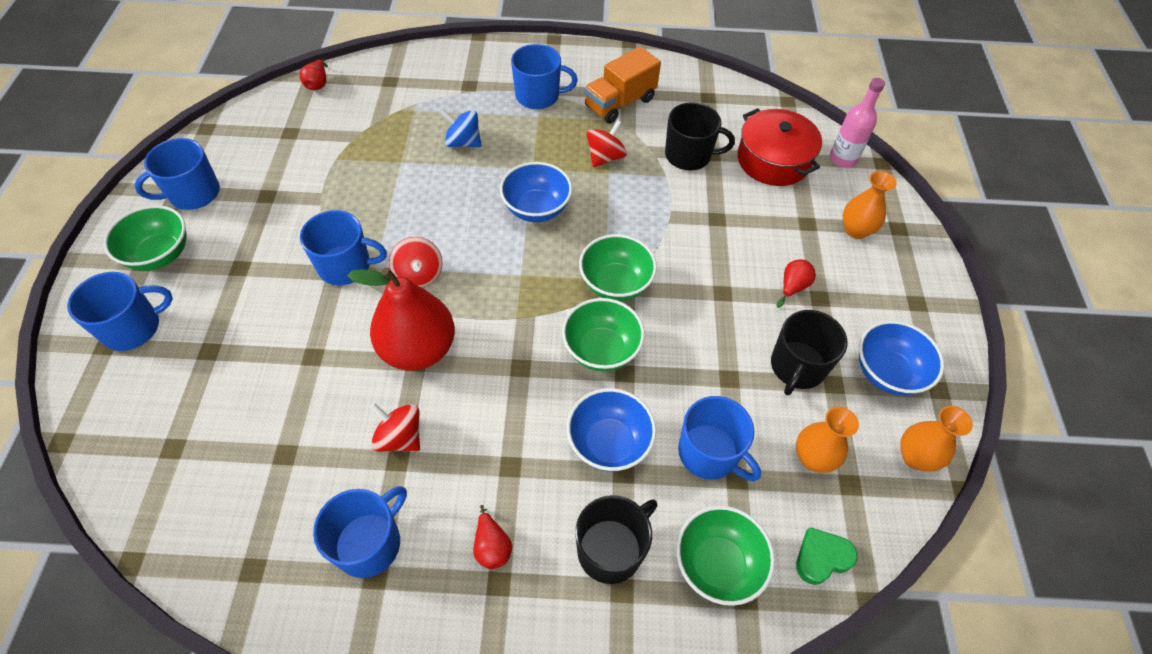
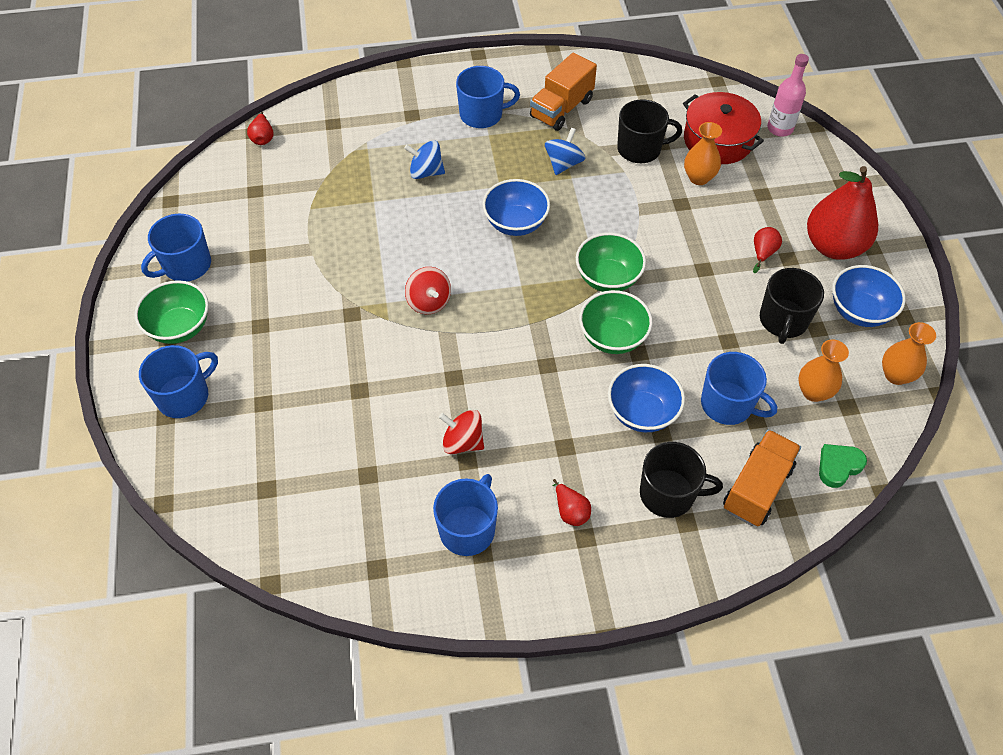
camera: 10 degrees left, 0 degrees up
(346, 266) = (359, 306): blue mug -> none
(418, 349) = (452, 366): red pear -> red pear (833, 246)
(605, 157) = (563, 164): red spinning top -> blue spinning top
(611, 549) = (668, 494): black mug -> black mug turned 60 degrees clockwise
(717, 564) = (757, 488): green bowl -> orange truck
(855, 230) = (806, 192): orange vase -> orange vase (698, 178)

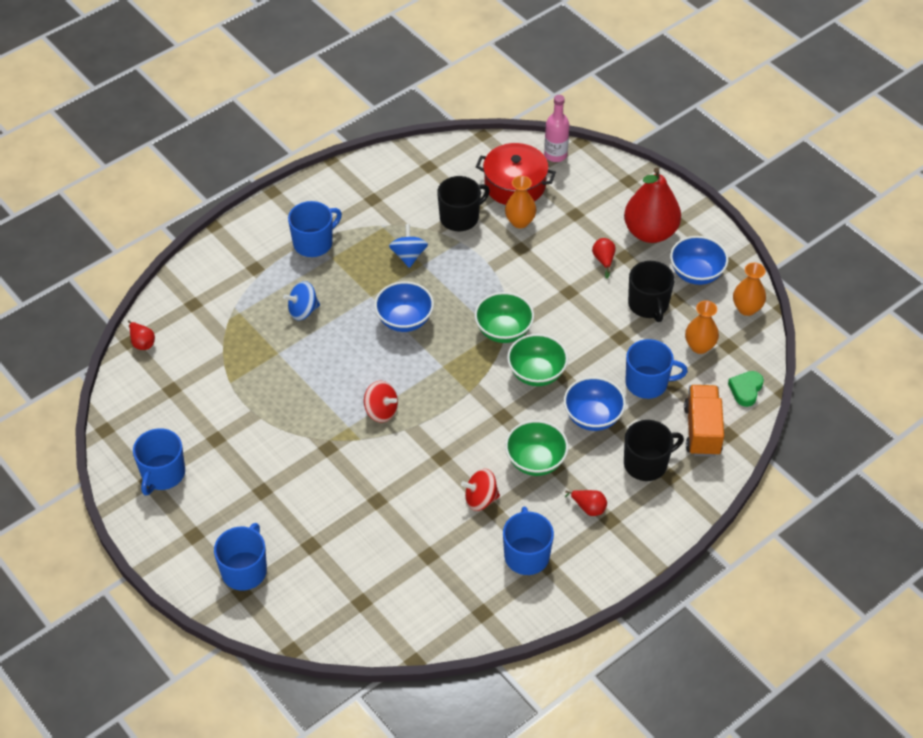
camera: 30 degrees left, 5 degrees down
(180, 327) = (198, 523): green bowl -> green bowl (535, 461)
(561, 109) = (375, 210): orange truck -> none

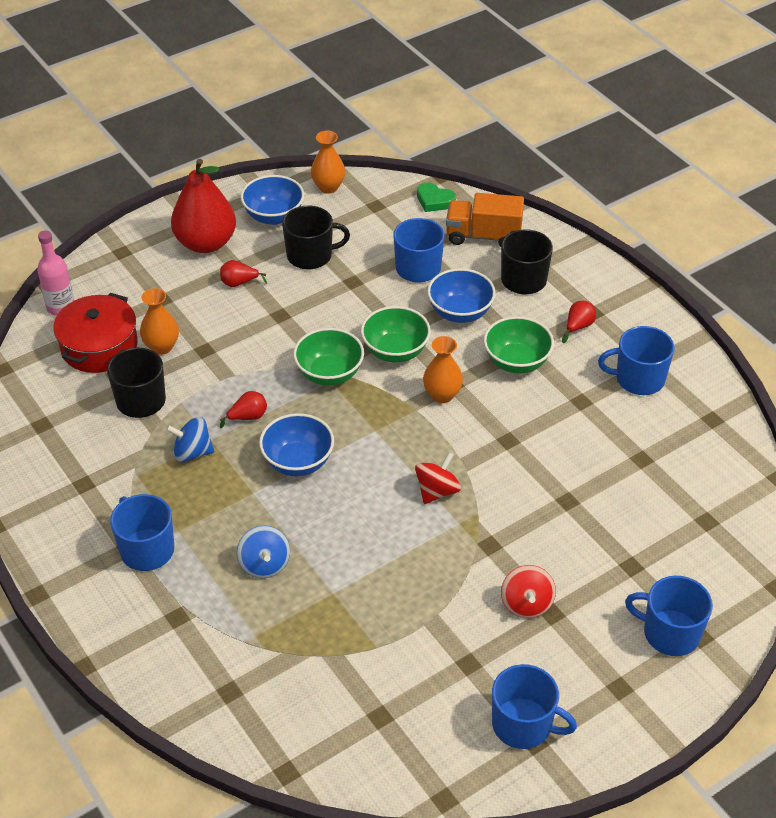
camera: 85 degrees left, 5 degrees down
(142, 342) = (291, 755): red pear -> red pear (248, 417)
(480, 499) = (566, 410): red spinning top -> red spinning top (526, 604)
(699, 346) = (374, 225): orange vase -> orange vase (442, 395)

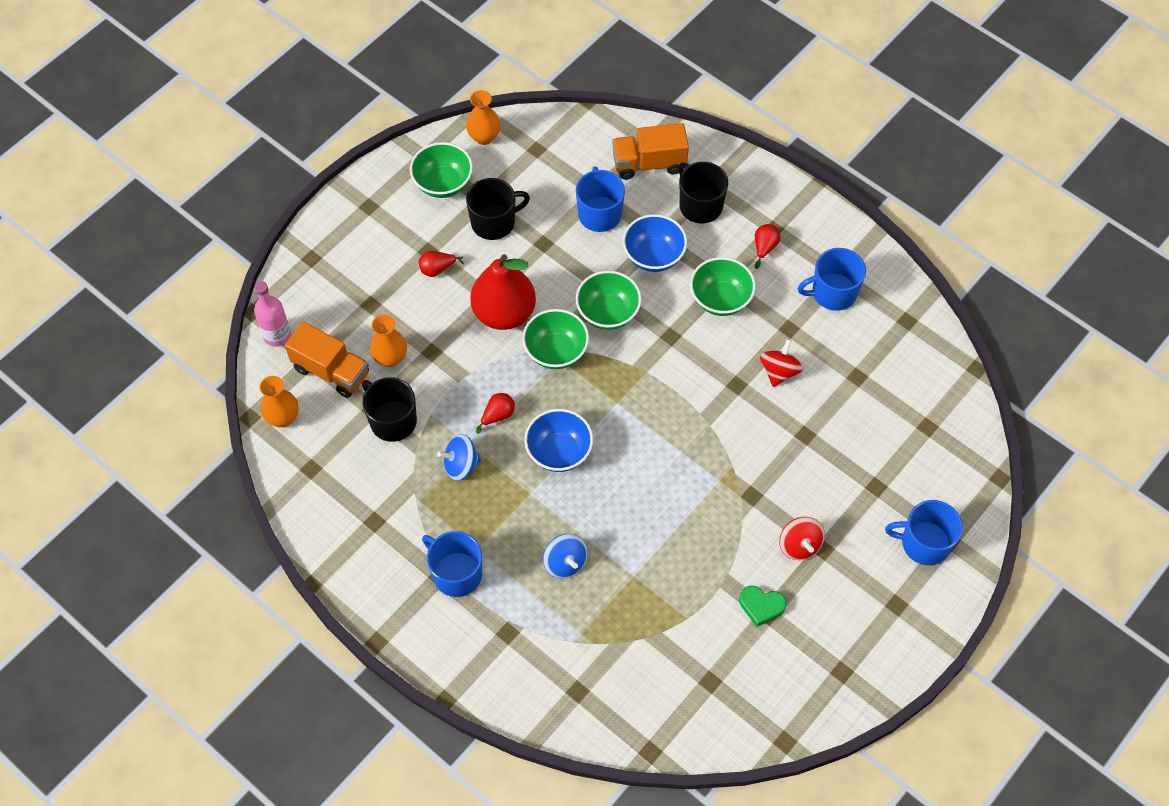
camera: 15 degrees left, 15 degrees up
(99, 346) = (331, 371): red pot -> orange truck
(206, 243) = (389, 230): red pear -> red pear (504, 313)
(274, 216) = (443, 183): blue bowl -> green bowl
(434, 201) = (590, 131): green heart -> green heart (761, 606)
(437, 491) = (691, 452): red spinning top -> red spinning top (779, 371)
(442, 395) = (664, 350): orange vase -> orange vase (283, 418)
(523, 725) = (828, 658): blue mug -> none

